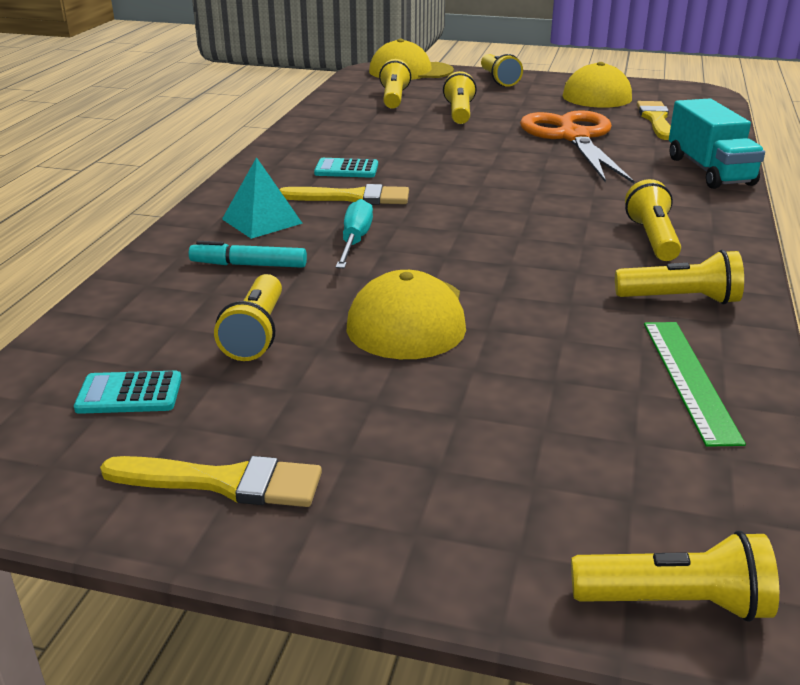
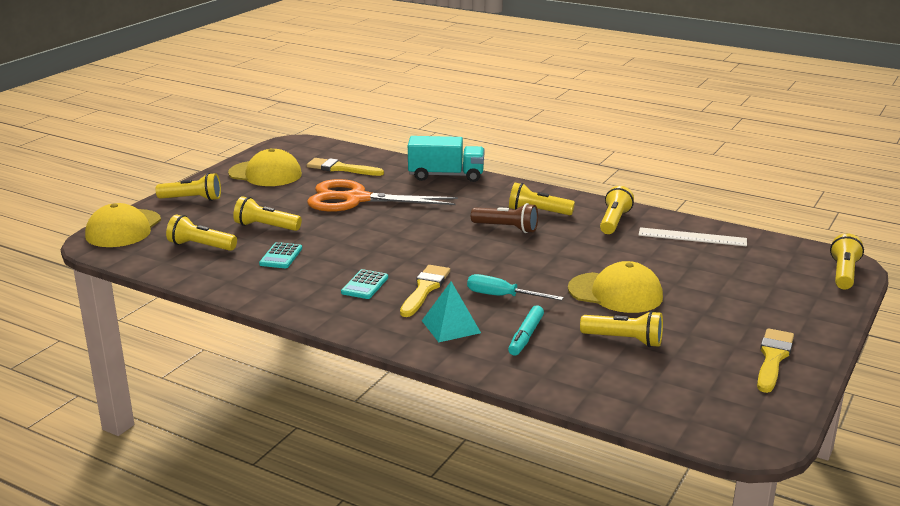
camera: 75 degrees left, 5 degrees down
(129, 394) = (688, 384): turquoise calculator -> turquoise calculator (281, 256)
(571, 223) = (506, 228): none -> brown flashlight
(689, 379) = (692, 237): green ruler -> white ruler

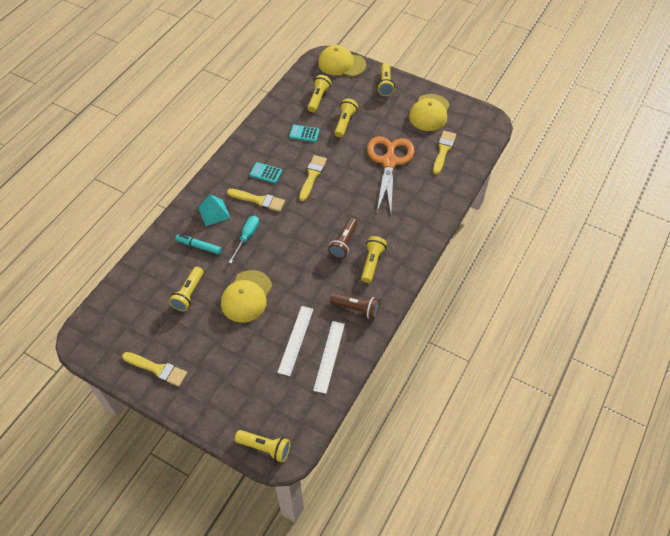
camera: 90 degrees right, 30 degrees up
(376, 249) = (312, 176): none -> yellow brush
(446, 176) = (436, 210): turquoise truck -> none
(614, 221) = (356, 308): yellow flashlight -> brown flashlight
(676, 257) = (296, 340): none -> white ruler

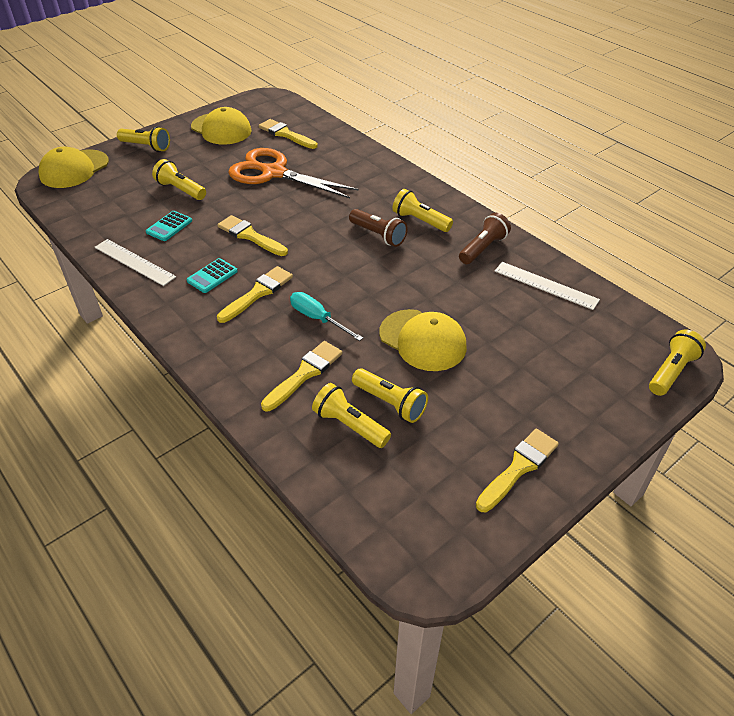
camera: 70 degrees left, 10 degrees down
(199, 246) = (305, 374): turquoise marker -> yellow brush
(214, 212) = (249, 344): turquoise pyramid -> none
(296, 340) = (512, 308): white ruler -> white ruler (134, 262)
(318, 98) = (117, 201): yellow flashlight -> yellow flashlight (350, 425)

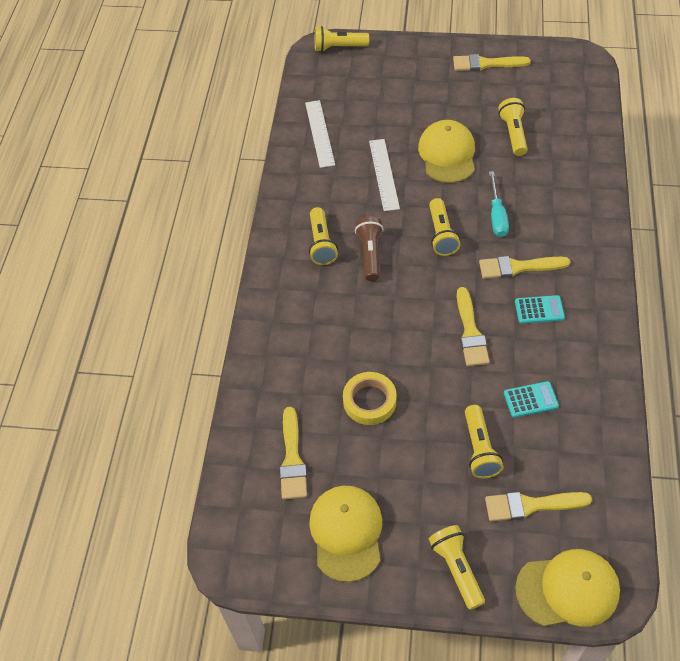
camera: 130 degrees left, 10 degrees up
(134, 262) = (593, 375): white ruler -> white ruler (384, 174)
(274, 173) = (369, 401): orange scissors -> yellow tape
(305, 374) = (545, 184): yellow brush -> yellow brush (531, 505)
(350, 425) = (550, 138): yellow flashlight -> yellow flashlight (441, 234)
(483, 248) = (314, 187): brown flashlight -> none

